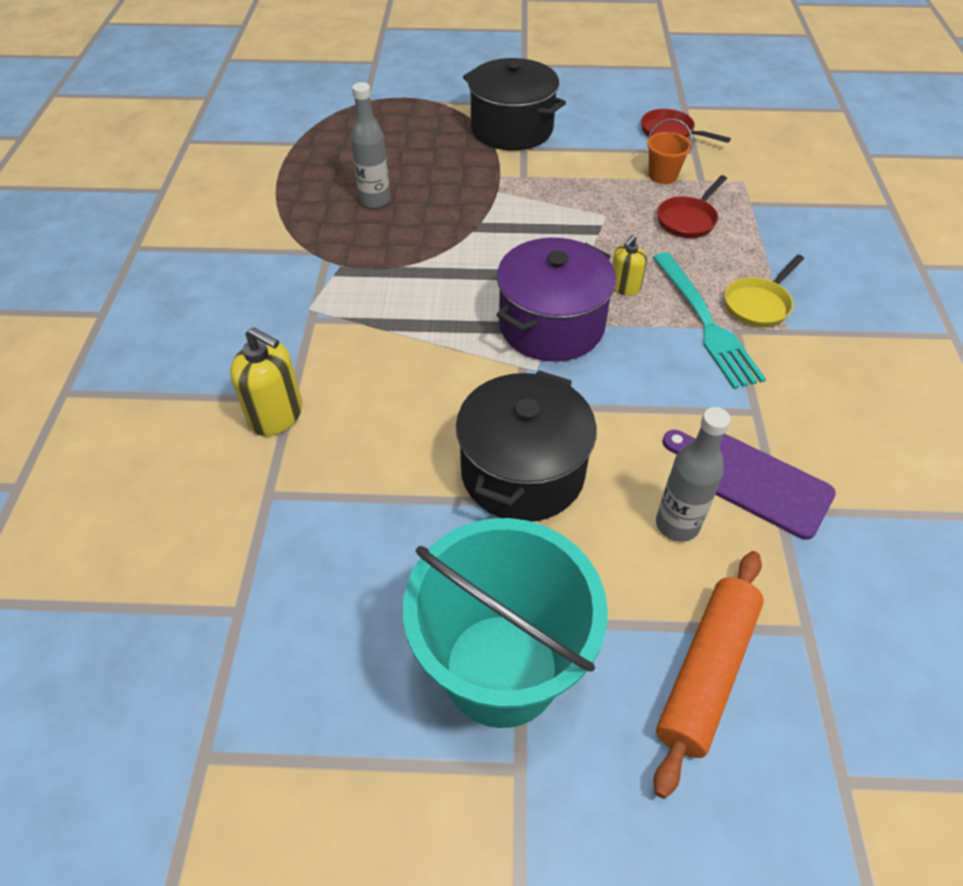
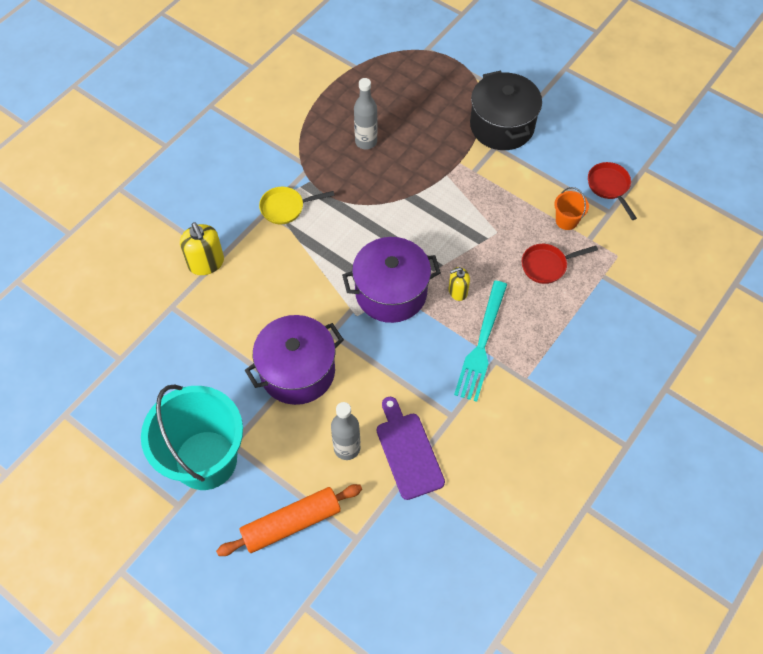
camera: 35 degrees right, 10 degrees up
(522, 472) = (297, 371): black pot -> purple pot
(758, 304) = (527, 351): yellow pan -> yellow pan (286, 208)

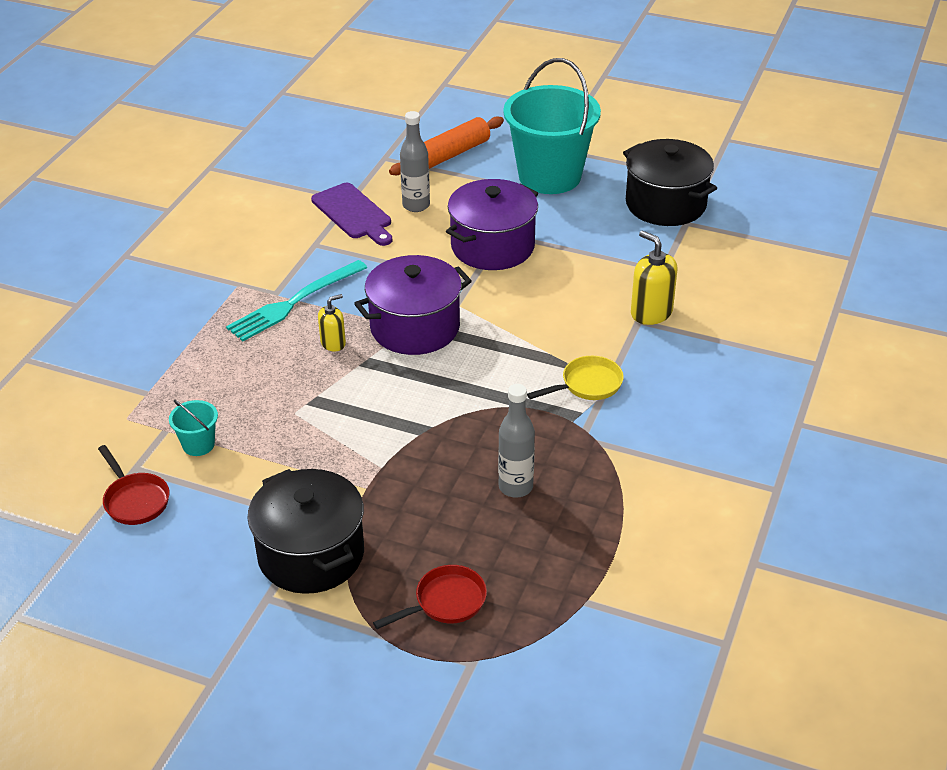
camera: 165 degrees right, 20 degrees down
(122, 388) = (666, 204): none -> black pot
(481, 344) = (294, 302): turquoise fork -> turquoise fork turned 135 degrees counterclockwise
(547, 265) = (222, 389): red pan -> red pan (445, 602)
(566, 220) = (198, 444): orange bucket -> turquoise bucket

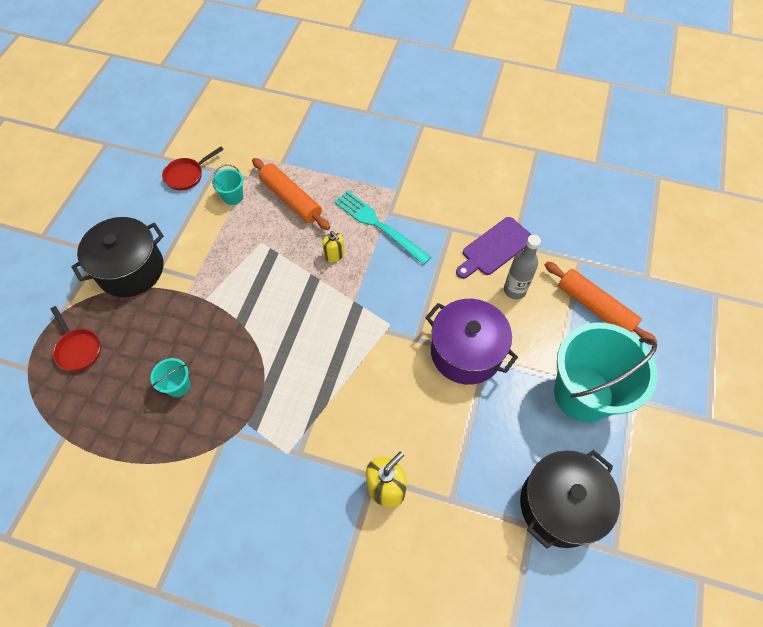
camera: 85 degrees right, 20 degrees up
(223, 383) = (291, 199): none -> orange rolling pin
(415, 327) = (355, 305): purple pot -> none
(515, 487) = (178, 386): grey bottle -> turquoise bucket
(587, 385) = (289, 434): yellow pan -> none

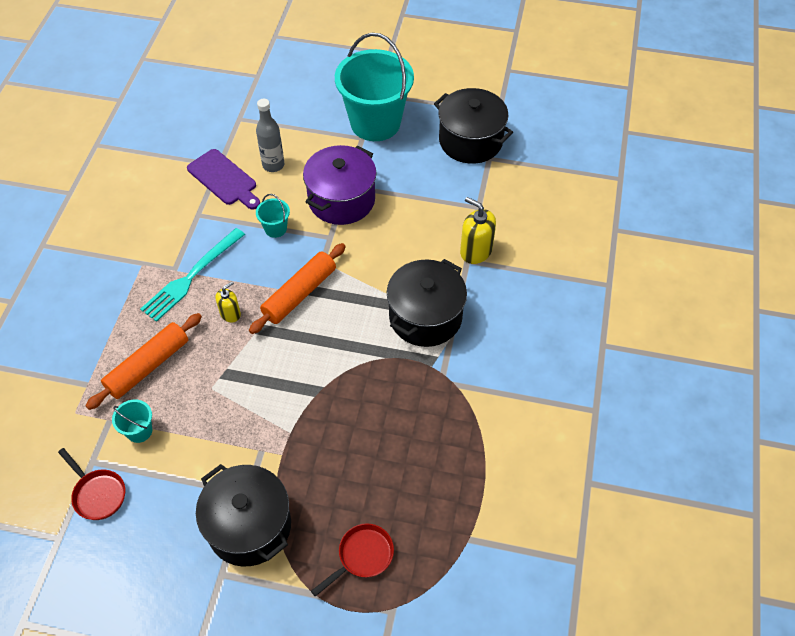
camera: 95 degrees left, 5 degrees down
(178, 386) = (398, 437): turquoise bucket -> turquoise bucket (275, 228)
(305, 423) = (425, 317): none -> black pot
(595, 307) = (290, 111): orange rolling pin -> orange rolling pin (299, 294)

